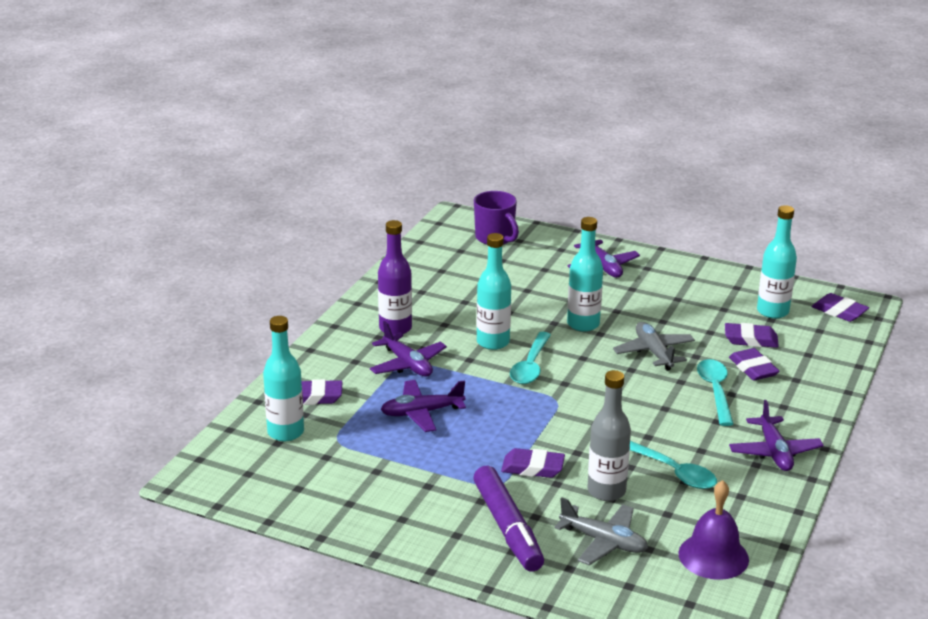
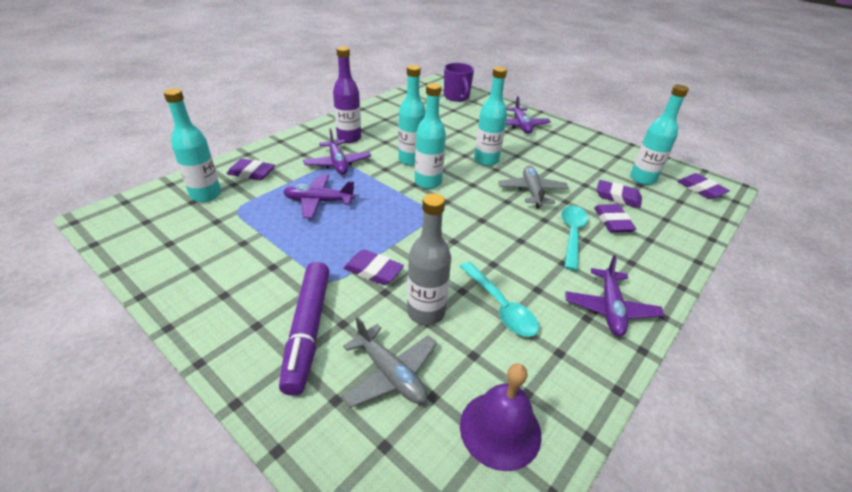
camera: 15 degrees right, 10 degrees up
(530, 366) = (428, 182): turquoise spoon -> turquoise bottle

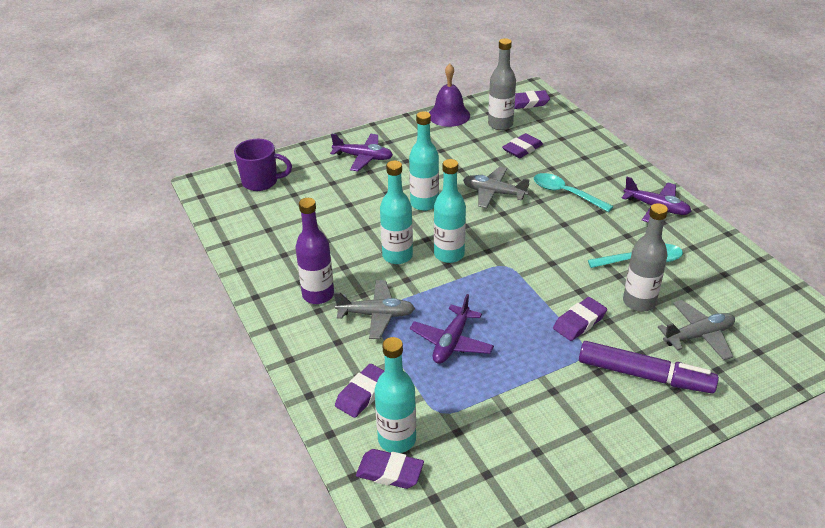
camera: 65 degrees left, 0 degrees up
(338, 163) = (376, 315): purple plane -> grey plane
(500, 429) = (751, 294): purple bell -> purple bell (449, 115)
(612, 221) = (556, 166): purple eraser -> purple eraser (390, 472)
(642, 179) = (500, 124): turquoise bottle -> grey bottle

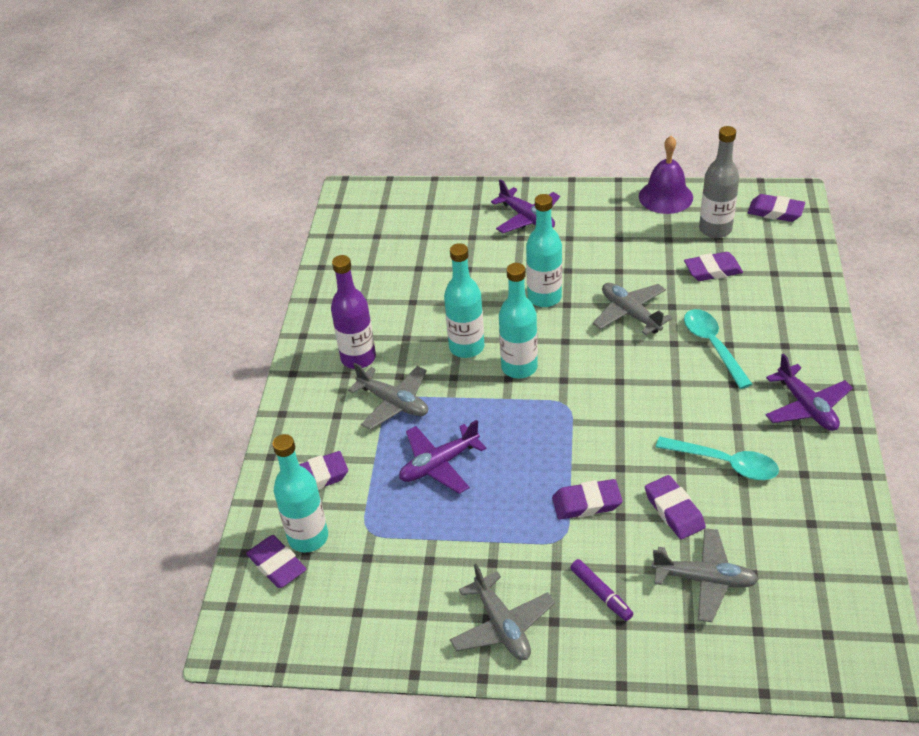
camera: 35 degrees right, 5 degrees up
(261, 182) = (404, 210): purple mug -> none
(600, 429) = (502, 626): none -> grey plane
(639, 302) = (674, 510): grey bottle -> purple eraser
(644, 375) = (601, 594): purple marker -> purple marker, size x0.50

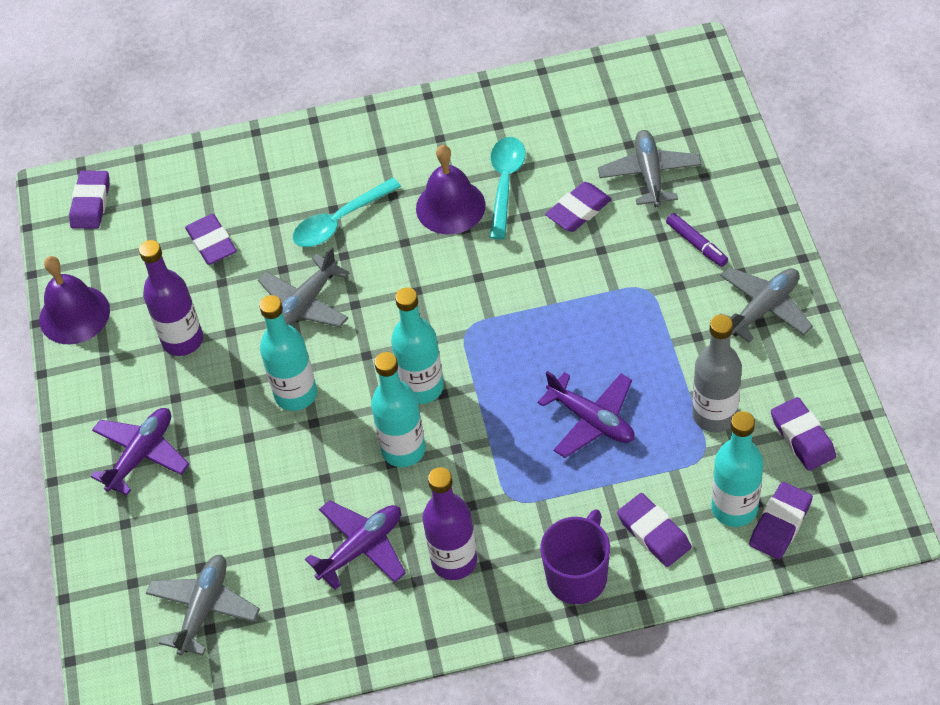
camera: 105 degrees left, 10 degrees up
(307, 423) = (578, 576): none -> purple mug
(393, 403) = (516, 495): grey plane -> grey plane (204, 608)
(586, 503) = (595, 279): purple eraser -> purple eraser (802, 437)
(601, 594) = (696, 244): purple marker -> purple marker turned 105 degrees clockwise
(620, 246) = (183, 340): none -> purple bottle
(708, 419) = (450, 206): none -> purple bell
(715, 229) = (134, 254): grey bottle -> grey bottle (714, 415)
(806, 407) = (409, 134): purple plane -> purple plane (361, 548)

